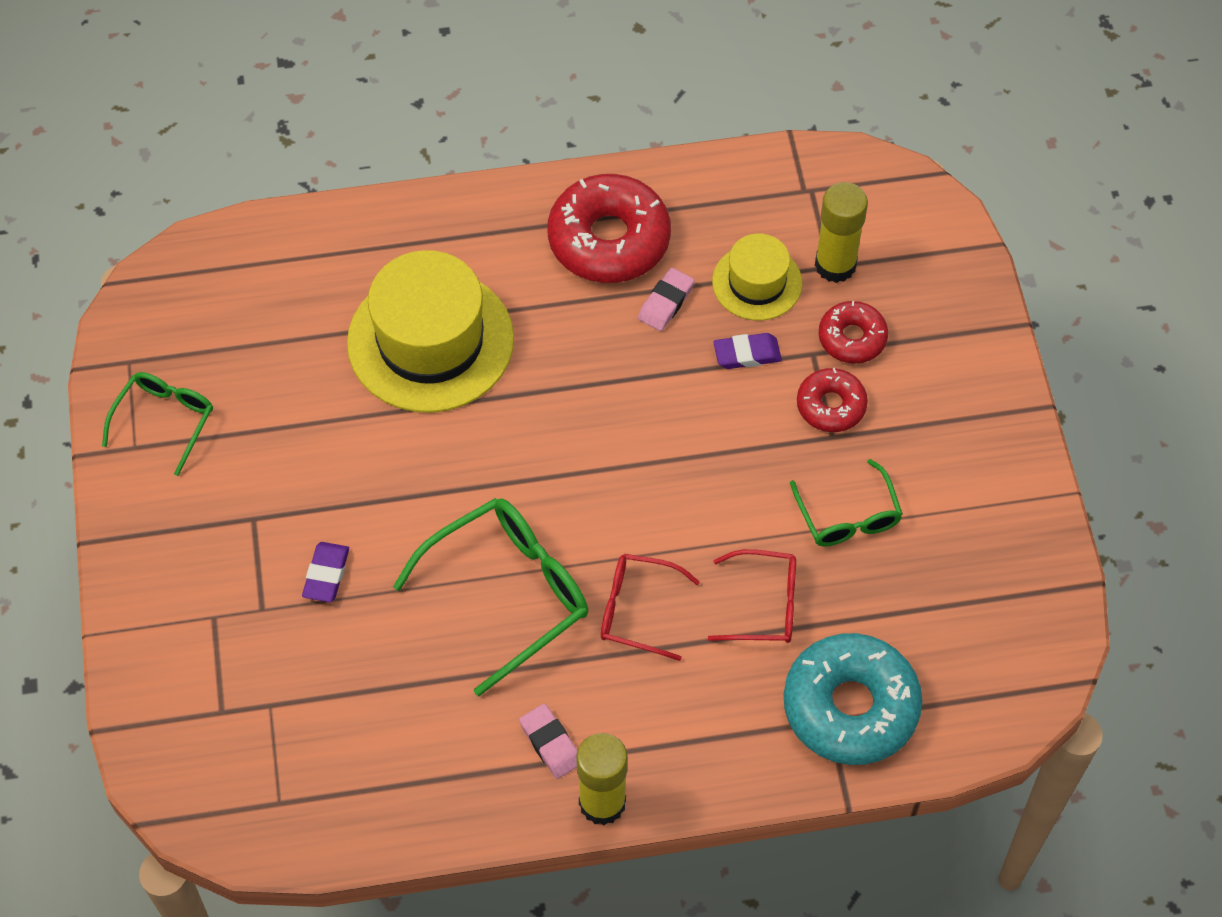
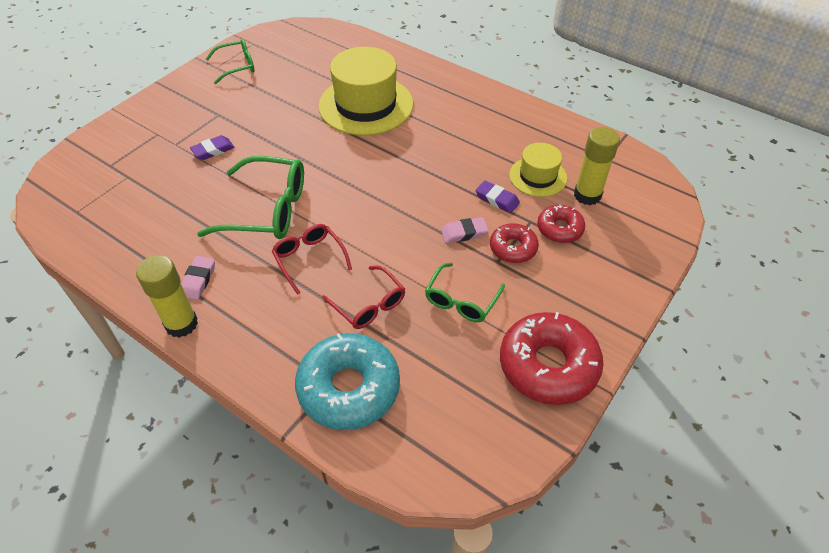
camera: 45 degrees right, 10 degrees down
(609, 240) = (488, 119): red donut -> red donut (548, 365)
(666, 302) = (484, 156): pink eraser -> pink eraser (464, 233)

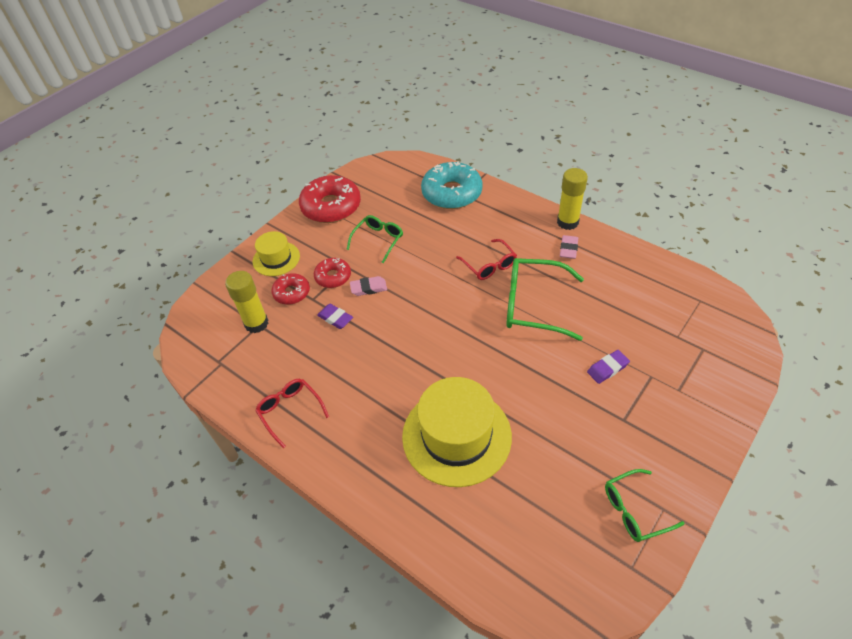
camera: 175 degrees left, 0 degrees up
(369, 305) = (442, 236): red glasses -> red glasses (290, 411)
(538, 176) = (293, 342): yellow hat -> yellow hat (276, 259)

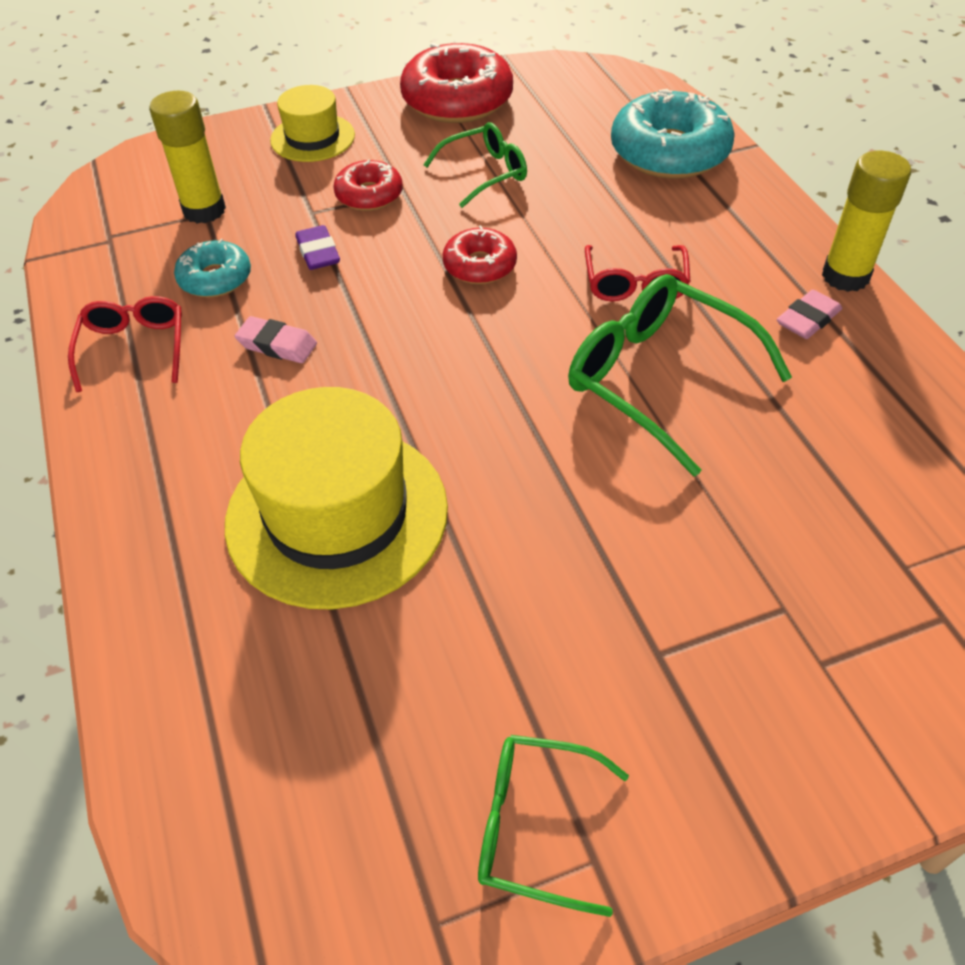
camera: 30 degrees right, 0 degrees up
(291, 293) = (290, 191): red donut -> red donut (479, 265)
(297, 356) = (215, 278): none -> turquoise donut
(368, 288) = (406, 233): pink eraser -> pink eraser (277, 345)
(607, 368) = (706, 550): purple eraser -> none

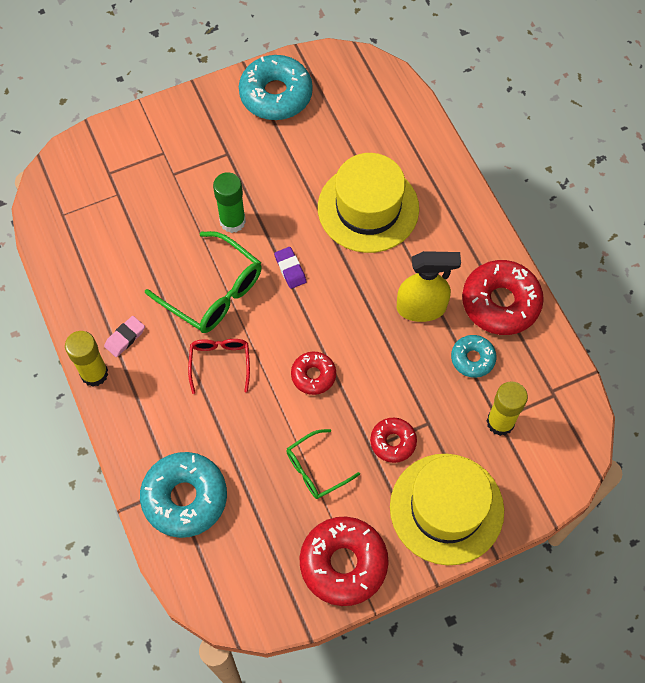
camera: 175 degrees right, 15 degrees up
(134, 348) = (500, 302): red glasses -> red donut
(277, 345) = (421, 308): pink eraser -> yellow spray bottle
(312, 138) = (446, 508): yellow hat -> yellow hat, size x1.82
(318, 252) = (415, 384): purple eraser -> purple eraser (290, 269)
(535, 826) = (276, 95): green glasses -> turquoise donut
(632, 499) = (232, 221): none -> green glue stick

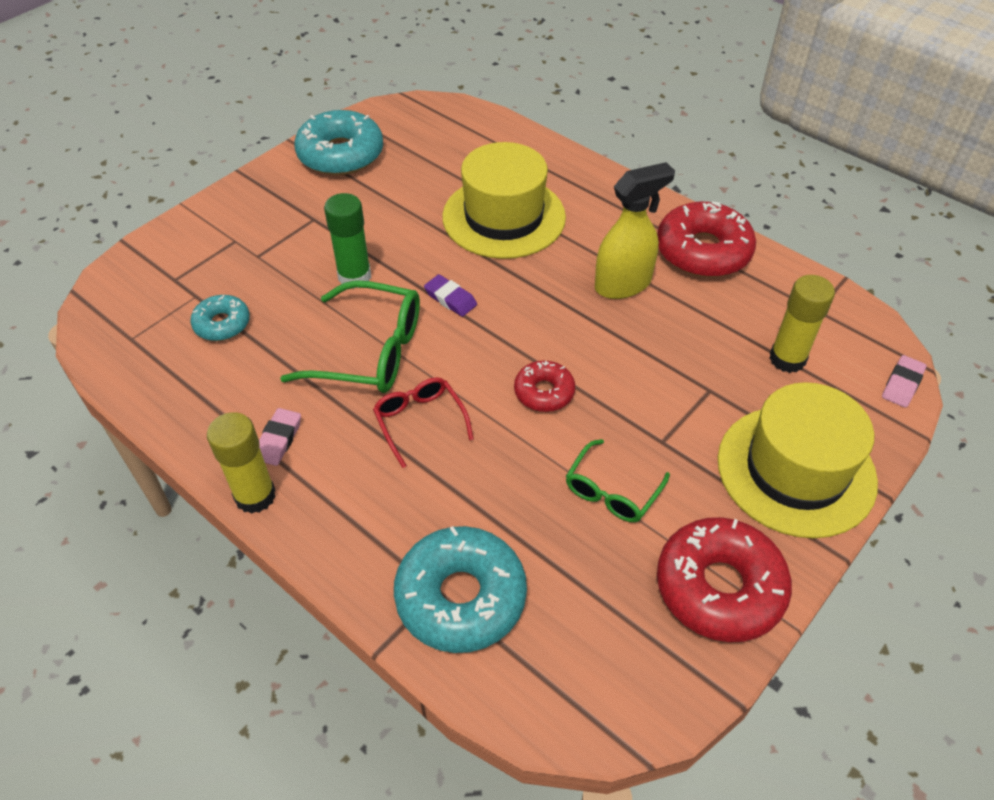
camera: 25 degrees left, 15 degrees down
(393, 442) = (684, 425): red donut -> none
(472, 358) = (712, 311): turquoise donut -> turquoise donut (222, 324)
(569, 478) = (902, 384): none -> pink eraser

